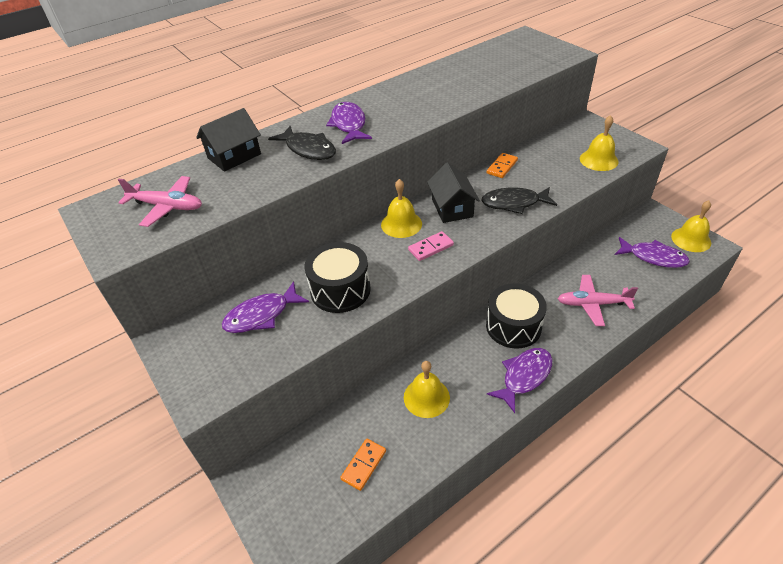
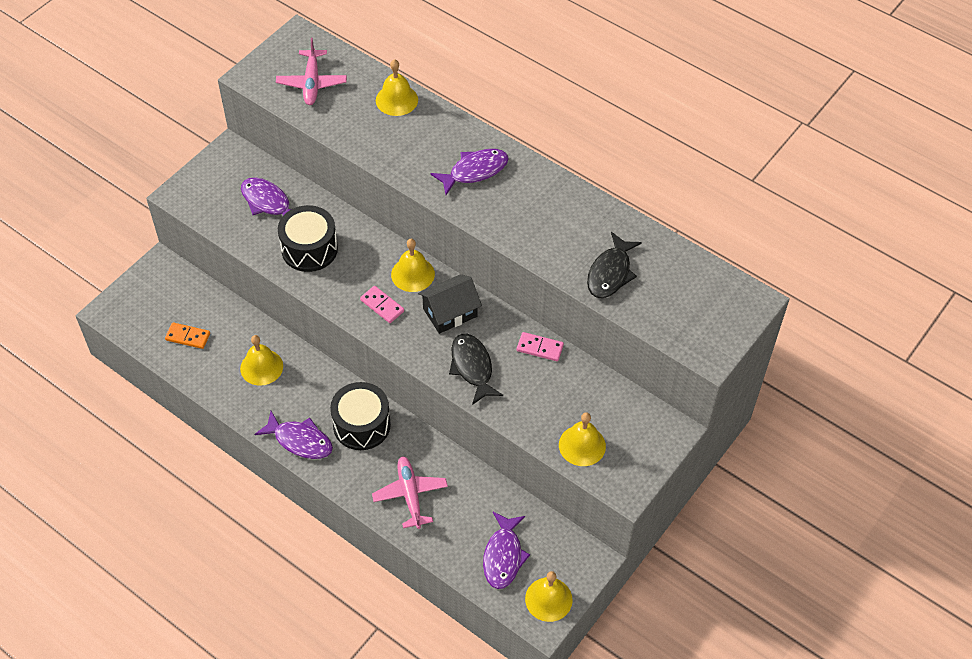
camera: 70 degrees right, 10 degrees up
(234, 156) = (396, 100): black house -> yellow bell
(308, 149) = (421, 152): black fish -> black fish (610, 273)
(502, 167) = (540, 348): orange domino -> pink domino

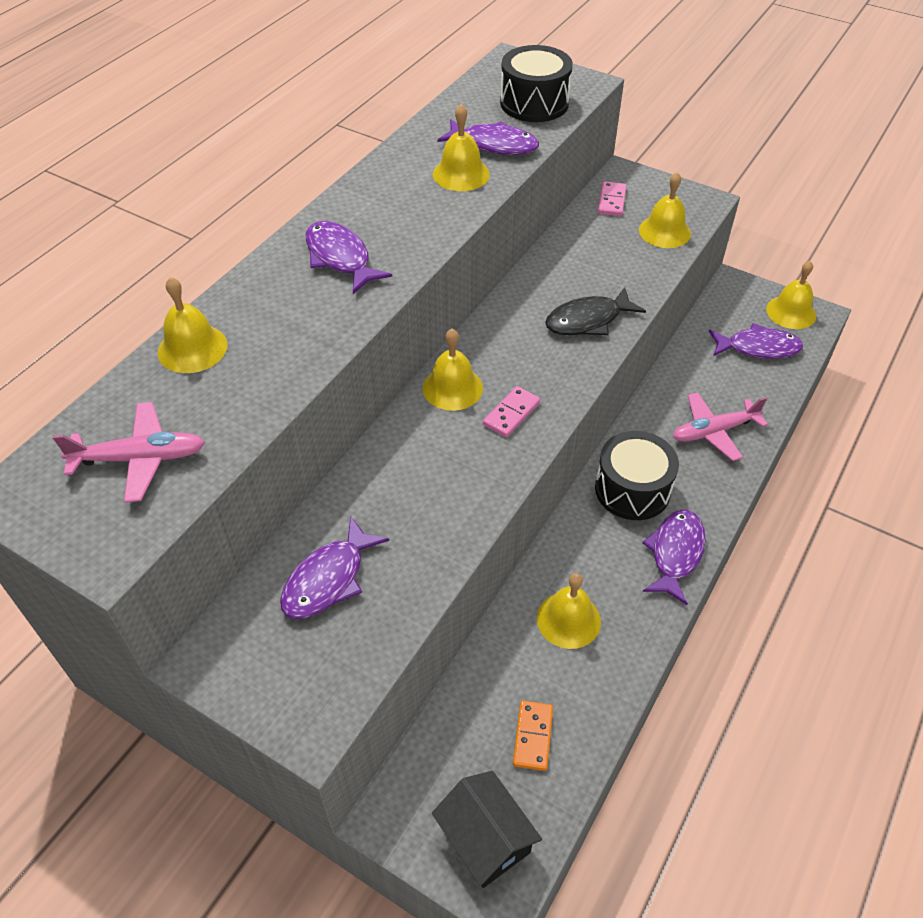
camera: 95 degrees left, 5 degrees down
(309, 249) = (420, 509): black drum -> black drum (534, 103)
(450, 312) = (509, 346): black house -> black house (485, 838)
(540, 348) = (545, 268): pink domino -> pink domino (611, 201)
(570, 247) = (461, 174): none -> yellow bell
(610, 273) = (494, 145): black fish -> purple fish

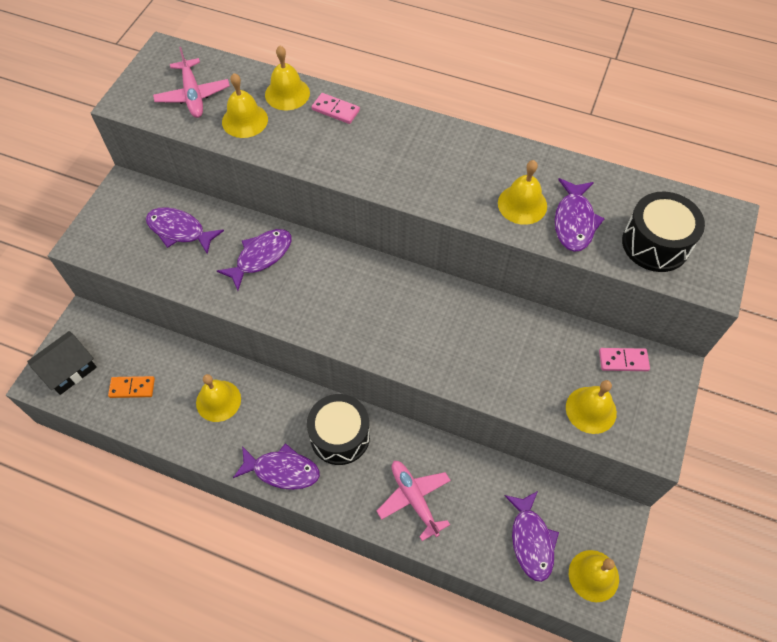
camera: 80 degrees right, 10 degrees up
(340, 258) = (394, 148): purple fish -> purple fish (261, 257)
(452, 388) = (352, 270): yellow bell -> yellow bell (245, 120)
(511, 413) = (332, 311): pink domino -> pink domino (335, 110)
(588, 320) = (448, 354): black fish -> none

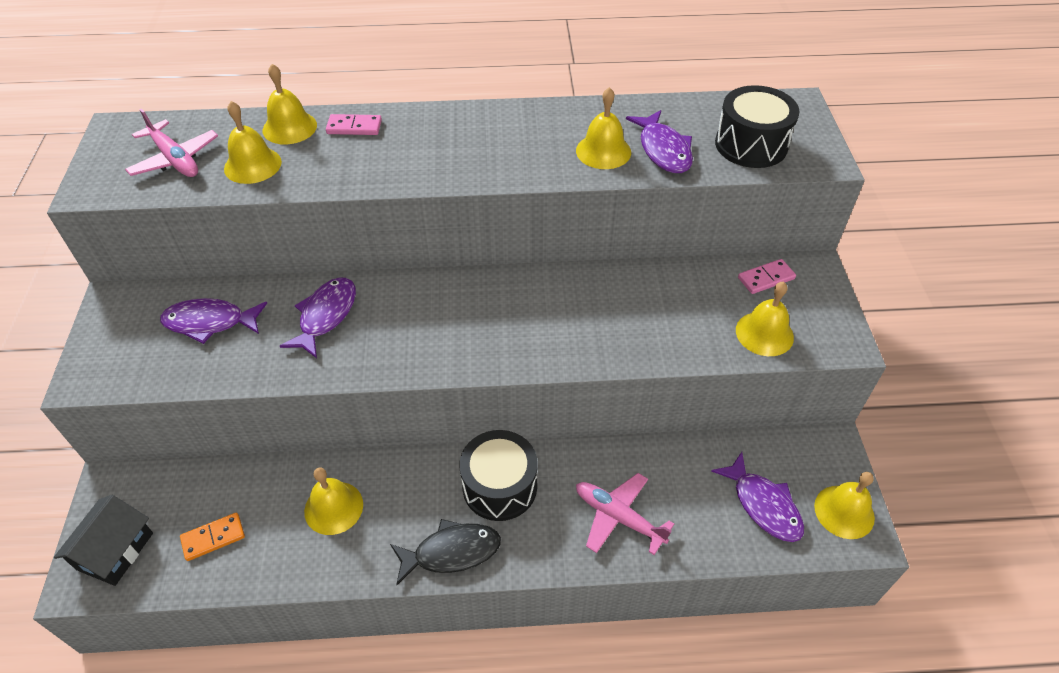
camera: 25 degrees left, 10 degrees down
(282, 470) = (451, 552): purple fish -> black fish

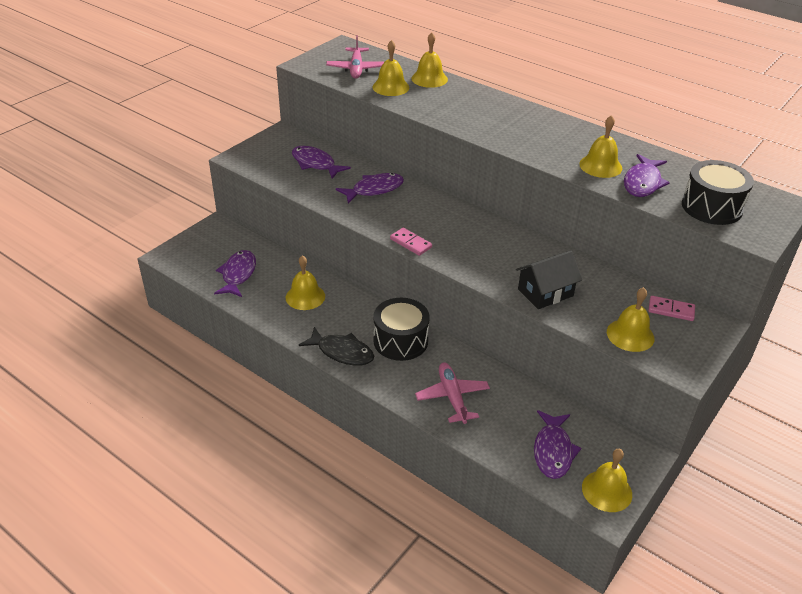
camera: 40 degrees right, 10 degrees down
(115, 551) = (193, 253): black house -> black house (545, 292)
(213, 538) = (238, 274): orange domino -> purple fish
(354, 127) = (464, 93): pink domino -> pink domino (411, 243)

